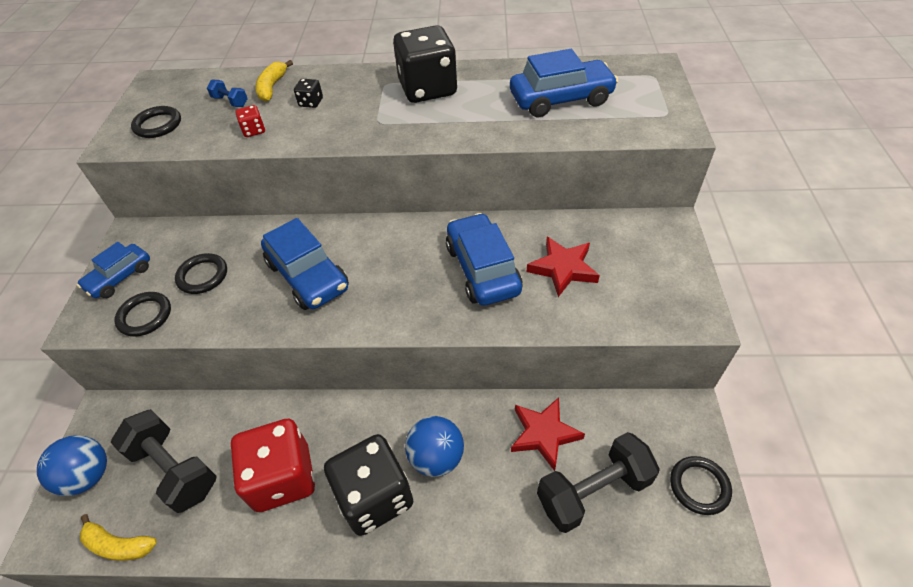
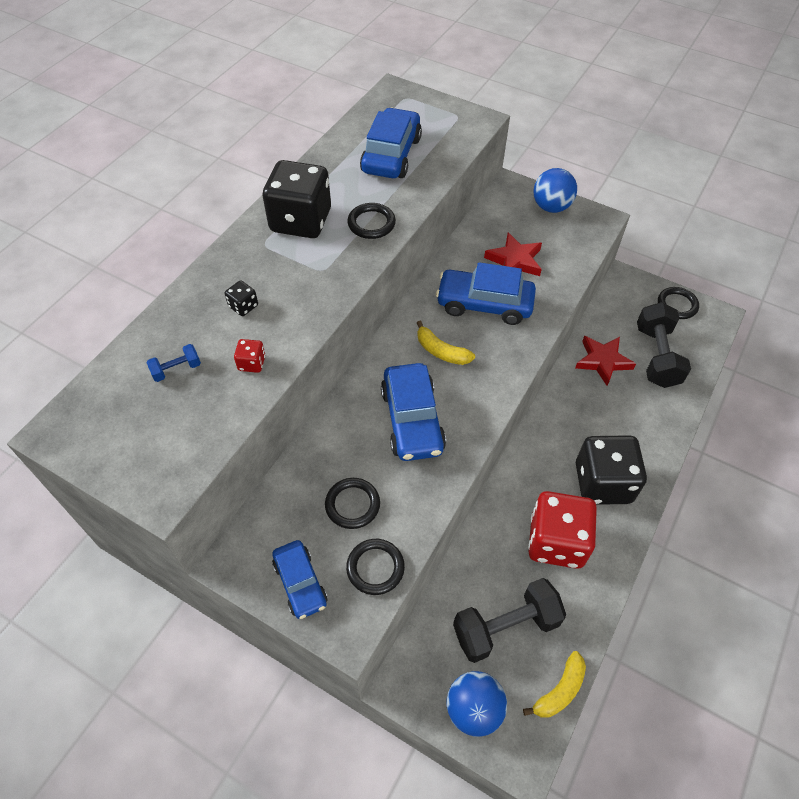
camera: 65 degrees left, 5 degrees up
(158, 125) = (161, 445): black ring -> black ring (371, 223)
(272, 87) = (183, 328): yellow banana -> yellow banana (441, 351)
(308, 276) = (412, 420): blue car -> blue car turned 90 degrees clockwise
(436, 457) = (589, 431): blue ball -> blue ball (551, 207)

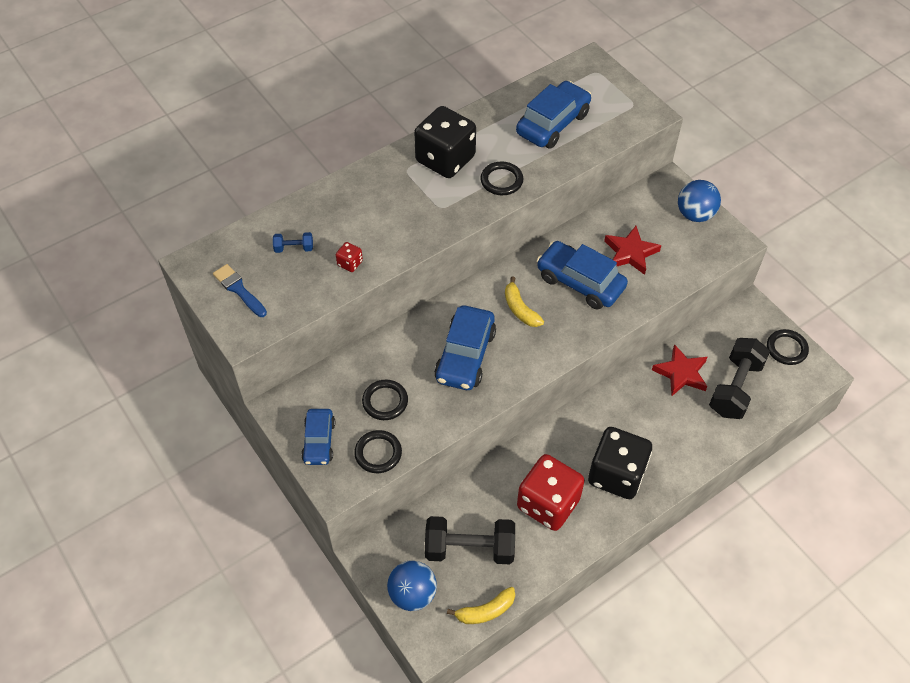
camera: 25 degrees right, 0 degrees up
(130, 441) = (238, 289): none -> blue brush
(243, 306) = (365, 216): black dice -> none

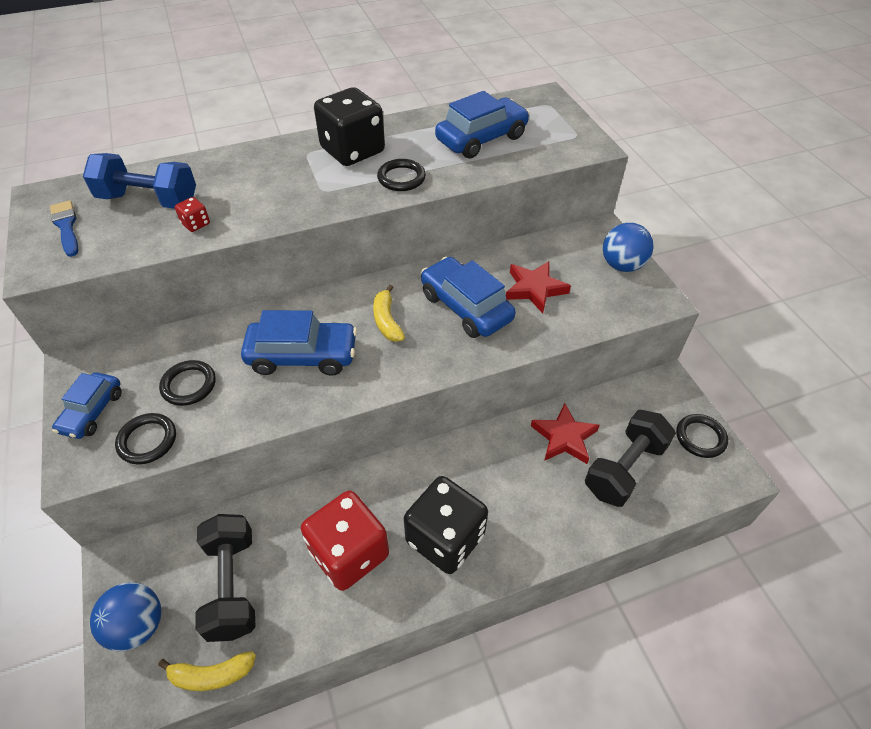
camera: 15 degrees right, 5 degrees down
(294, 248) = (149, 200): blue dumbbell -> blue dumbbell, size x2.22
(465, 356) = (302, 356): blue car -> blue car turned 120 degrees counterclockwise
(469, 548) = (232, 585): black dumbbell -> black dumbbell turned 60 degrees clockwise

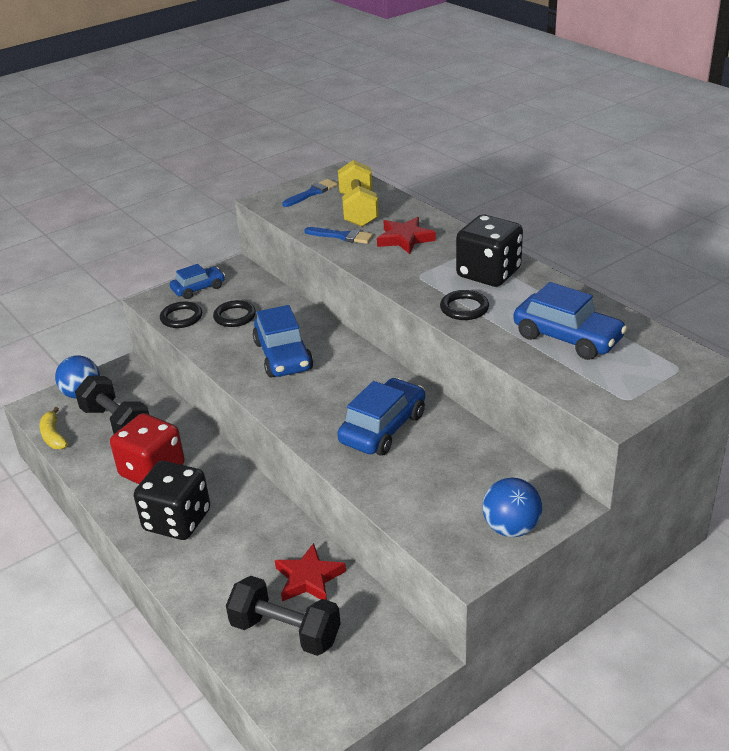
camera: 75 degrees right, 15 degrees down
(92, 412) = (198, 289): blue car -> blue car turned 150 degrees clockwise
(149, 200) = (358, 210): blue dumbbell -> yellow dumbbell
(196, 224) = (342, 236): red dice -> blue brush
(232, 585) = (116, 423): black dumbbell -> black dumbbell turned 75 degrees clockwise
(387, 321) = (342, 387): yellow banana -> none
(534, 289) = (433, 468): red star -> red star (405, 239)
(700, 437) = (350, 695): black ring -> none

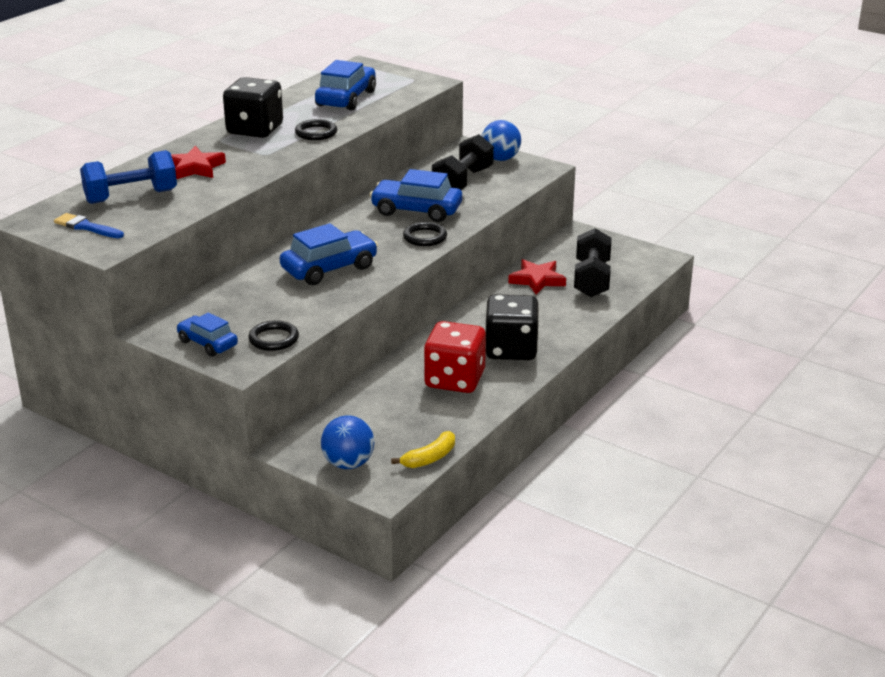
camera: 110 degrees left, 5 degrees down
(116, 423) = (391, 423): black dumbbell -> black dumbbell (463, 181)
(235, 316) = (263, 308): black ring -> black ring (425, 237)
(342, 236) = (193, 196): blue brush -> none
(358, 210) = (131, 196): yellow dumbbell -> blue dumbbell

